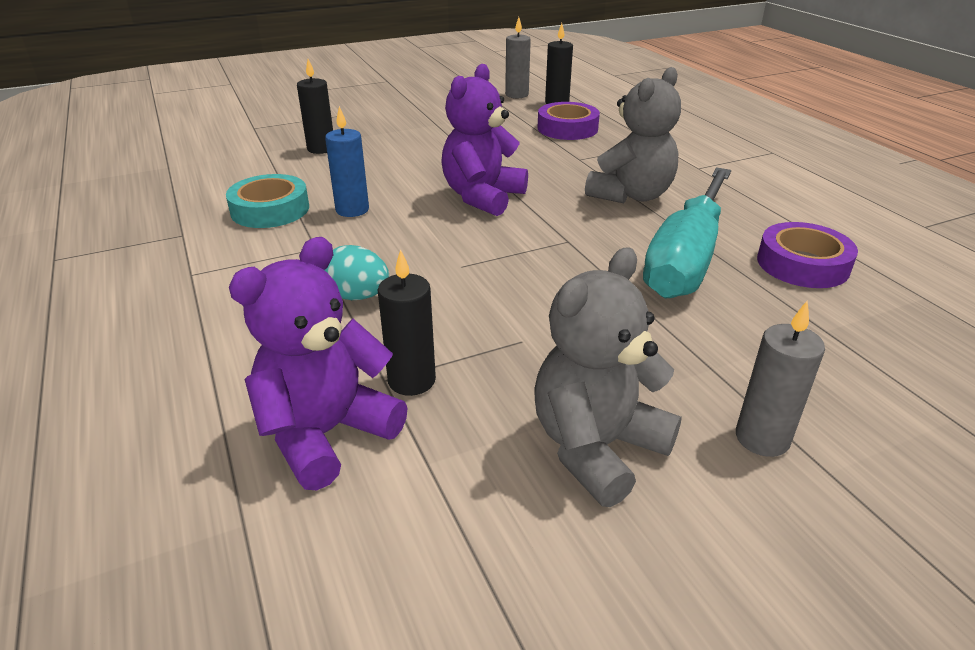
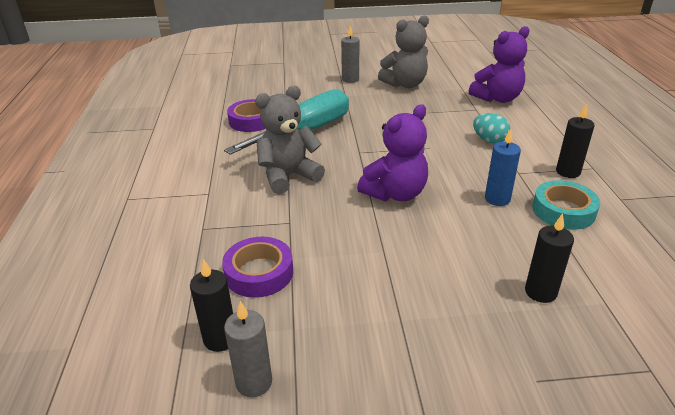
camera: 160 degrees left, 0 degrees up
(411, 380) = (465, 107): black candle -> black candle (568, 172)

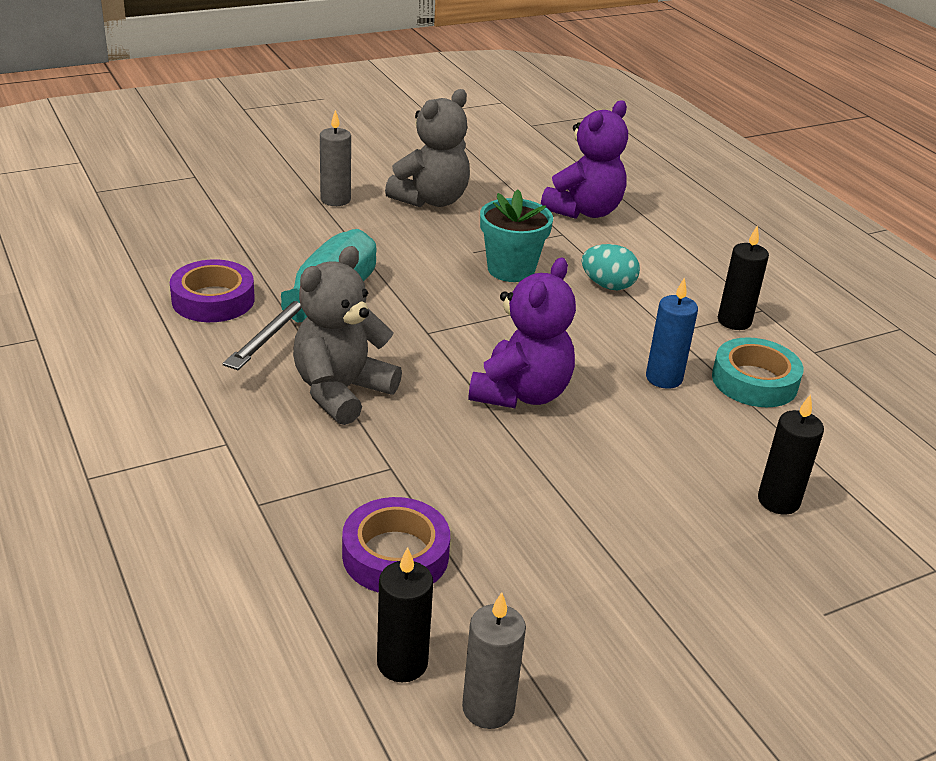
camera: 25 degrees left, 0 degrees up
(431, 125) = (511, 269): none -> turquoise flower pot

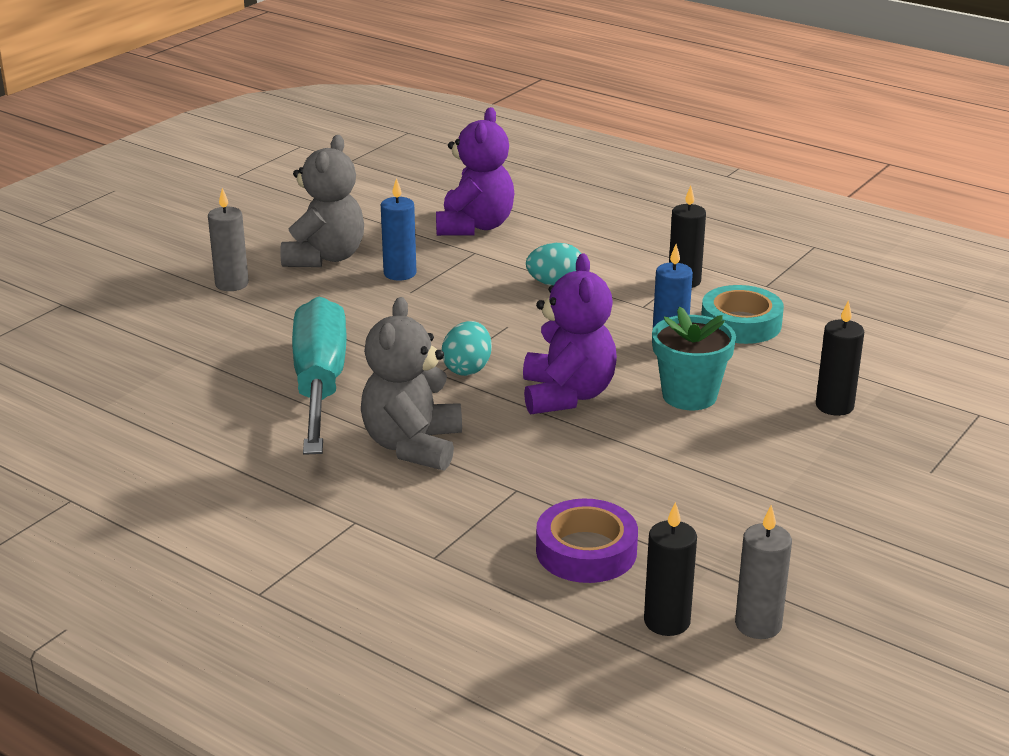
camera: 25 degrees left, 5 degrees down
(213, 300) = (210, 409): purple tape -> none
(456, 337) = (467, 368): none -> turquoise egg
(480, 233) = (400, 273): none -> blue candle
(511, 269) = (459, 297): turquoise flower pot -> turquoise flower pot (689, 396)

